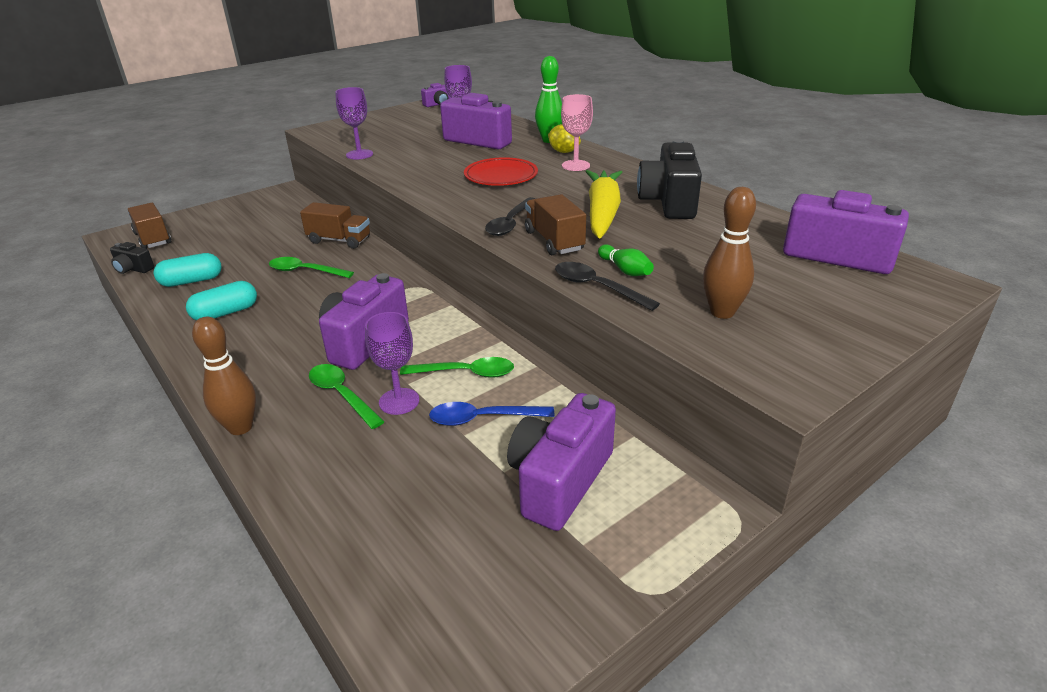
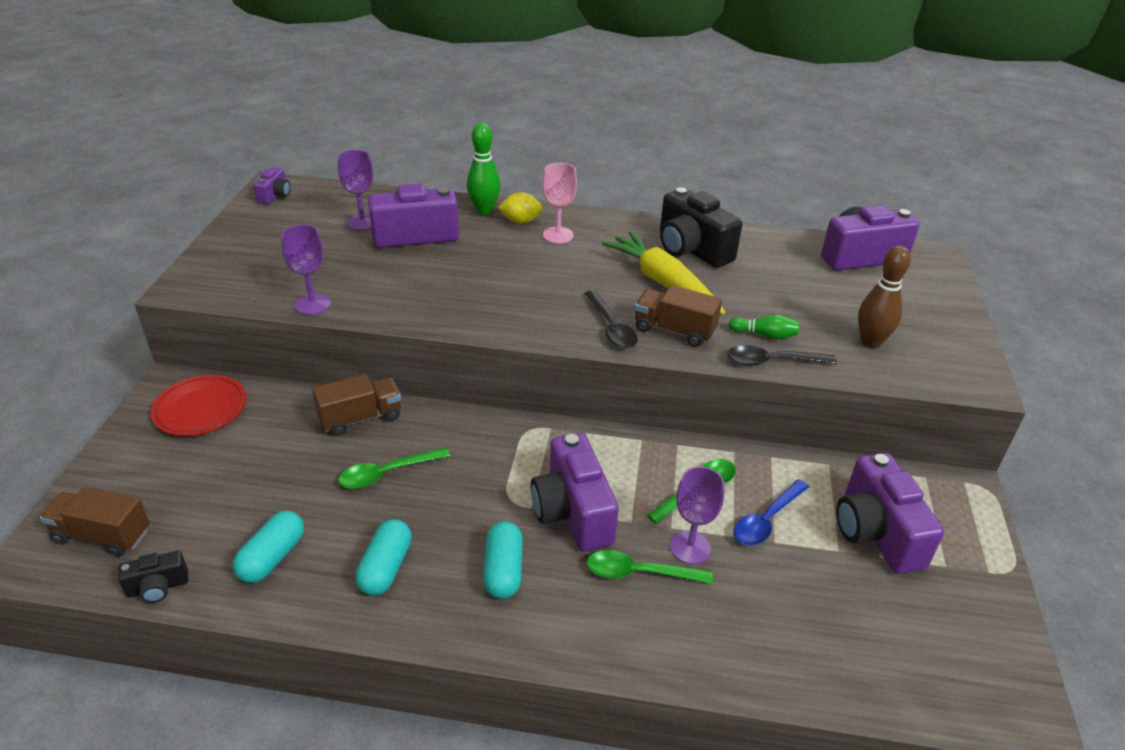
camera: 45 degrees left, 5 degrees up
(240, 427) = (609, 660): brown bowling pin -> none
(274, 347) = (503, 570): none -> turquoise capsule
(501, 176) = (513, 275): red plate -> red plate (201, 409)

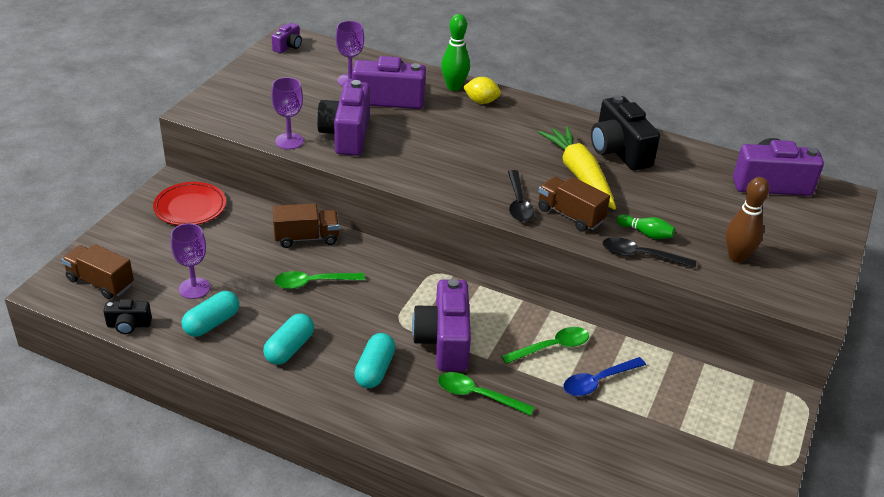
camera: 15 degrees right, 0 degrees up
(558, 235) = (508, 119): pink goblet -> none
(690, 547) = (526, 387): purple goblet -> purple goblet (194, 288)
(876, 533) = (686, 411): purple camera -> purple camera (346, 135)

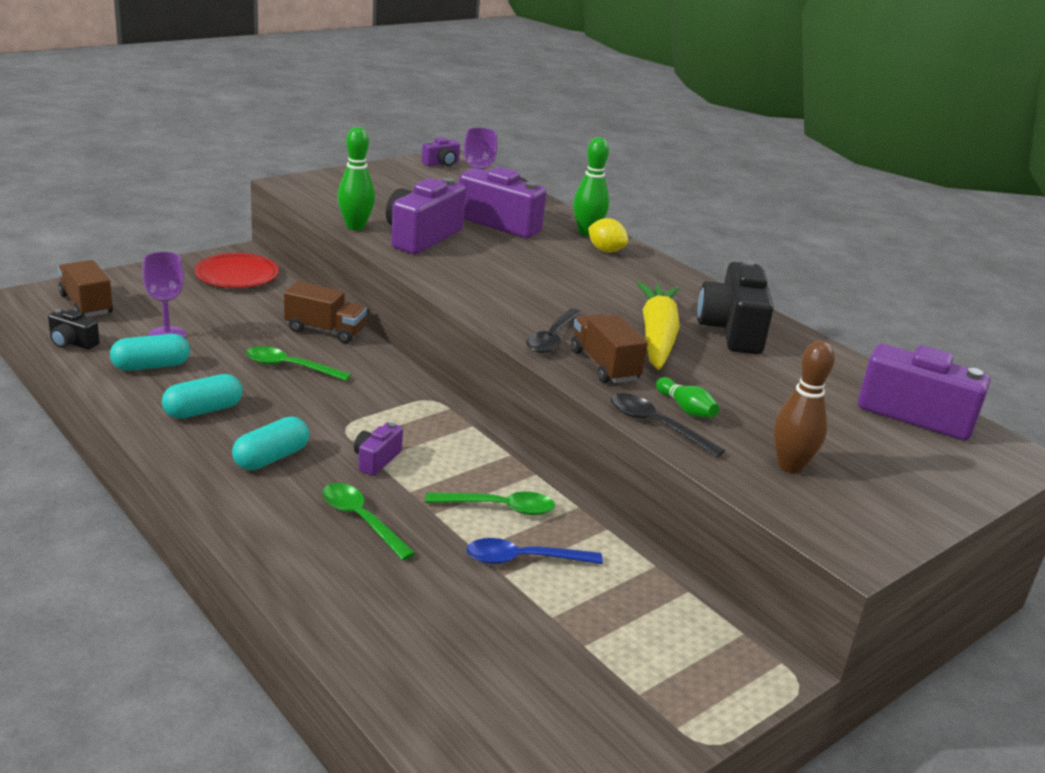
camera: 25 degrees right, 10 degrees down
(289, 141) = (355, 226): purple goblet -> green bowling pin
(444, 341) = (376, 460): purple camera -> purple camera, size x0.50

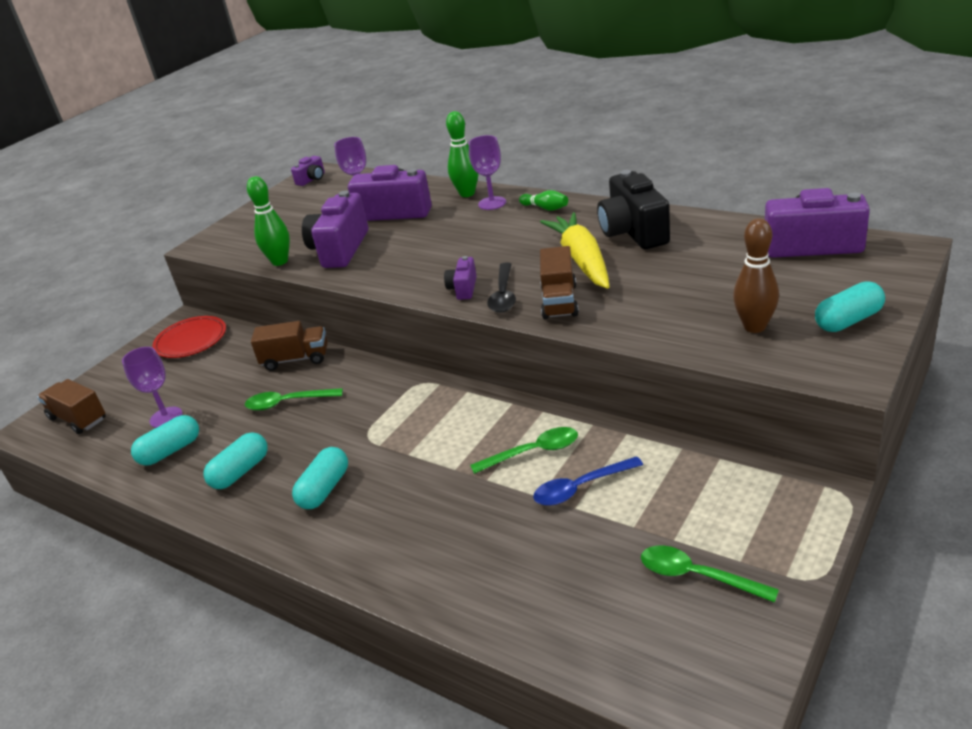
camera: 10 degrees left, 5 degrees up
(72, 343) = (88, 458): black camera -> none
(361, 520) = (432, 511): green spoon -> green spoon (697, 576)
(376, 460) = (410, 454): purple camera -> purple camera (463, 289)
(604, 366) = (559, 301): brown truck -> brown truck turned 135 degrees counterclockwise
(605, 250) = (492, 203): yellow lemon -> purple goblet
(656, 425) = (633, 336): black spoon -> none
(685, 408) = (645, 312): green bowling pin -> green bowling pin (545, 208)
(896, 499) = (848, 321): none -> turquoise capsule

